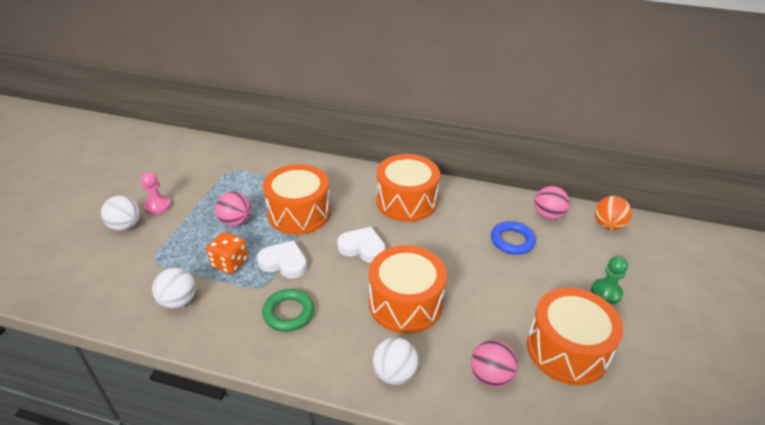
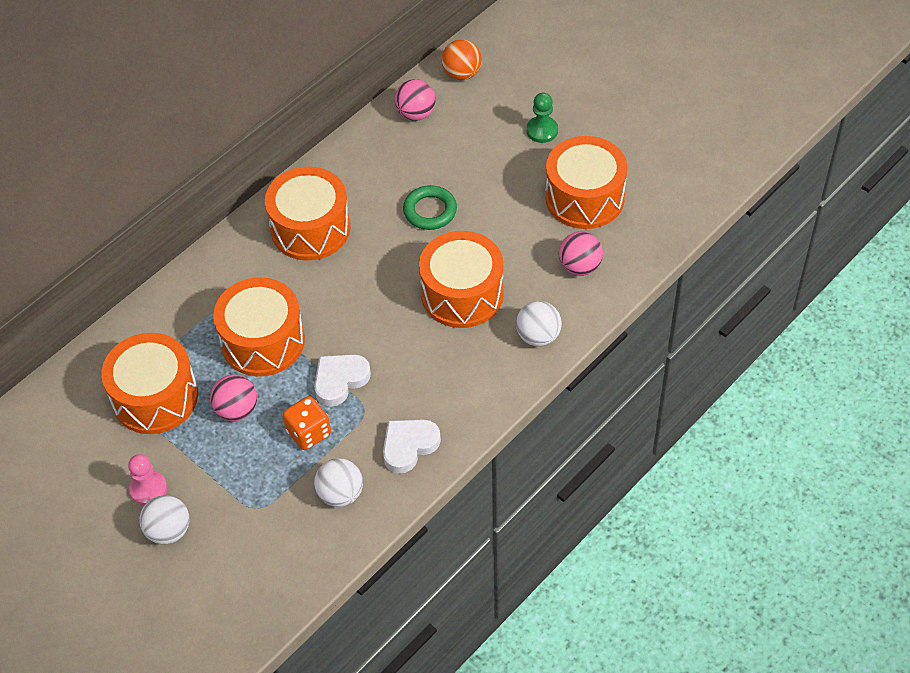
camera: 60 degrees left, 15 degrees up
(231, 184) = (155, 397): none -> orange drum
(288, 313) = (417, 397): green ring -> green ring (430, 211)
(362, 248) = (361, 300): white heart -> white heart (409, 446)
(512, 241) = (433, 165): blue ring -> none

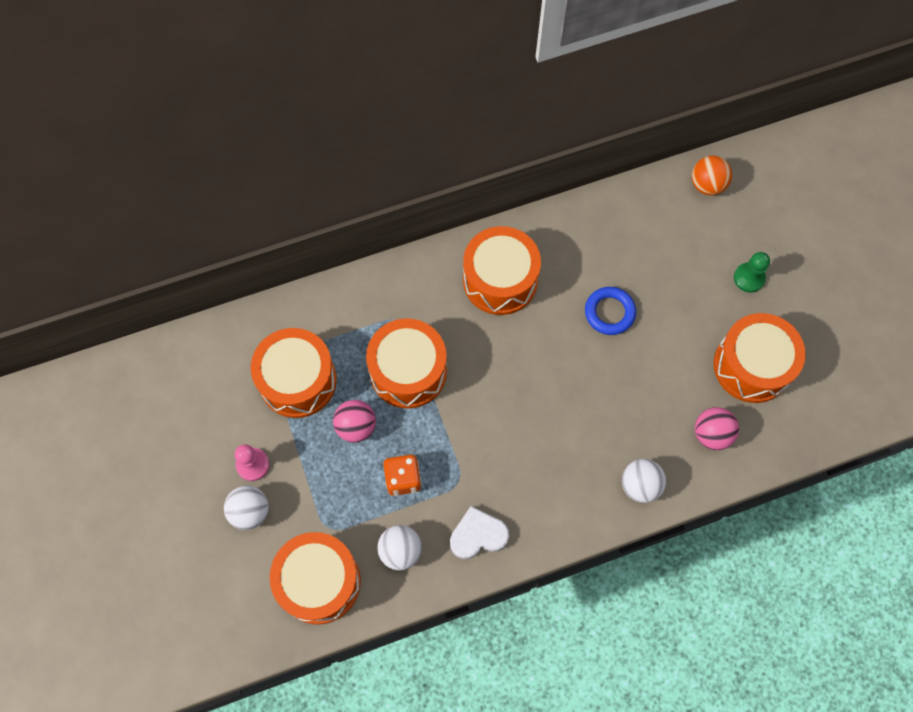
camera: 25 degrees right, 15 degrees up
(340, 380) = (452, 442): white heart -> none
(416, 114) = (646, 207): pink ball -> none
(430, 211) = (609, 312): green ring -> blue ring
(462, 294) = (596, 410): orange drum -> orange drum (319, 582)

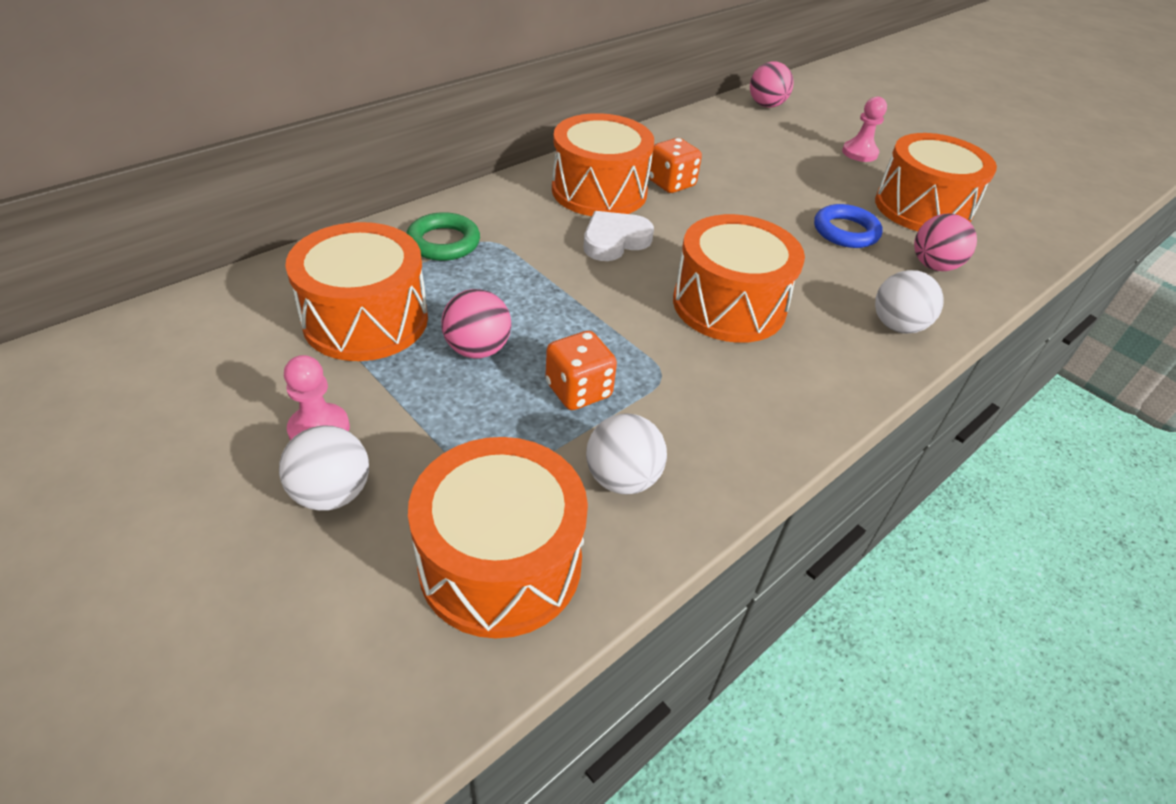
camera: 25 degrees left, 25 degrees down
(367, 314) = (443, 242): none -> green ring
(408, 371) = (526, 282): orange drum -> orange drum (729, 305)
(478, 535) = (729, 428): white heart -> white heart (614, 241)
(561, 284) = (671, 184): none -> orange dice
(609, 312) = (741, 195): blue ring -> blue ring (845, 231)
(707, 185) = (766, 105): orange ball -> pink ball
(749, 278) = (859, 153): green pawn -> pink pawn

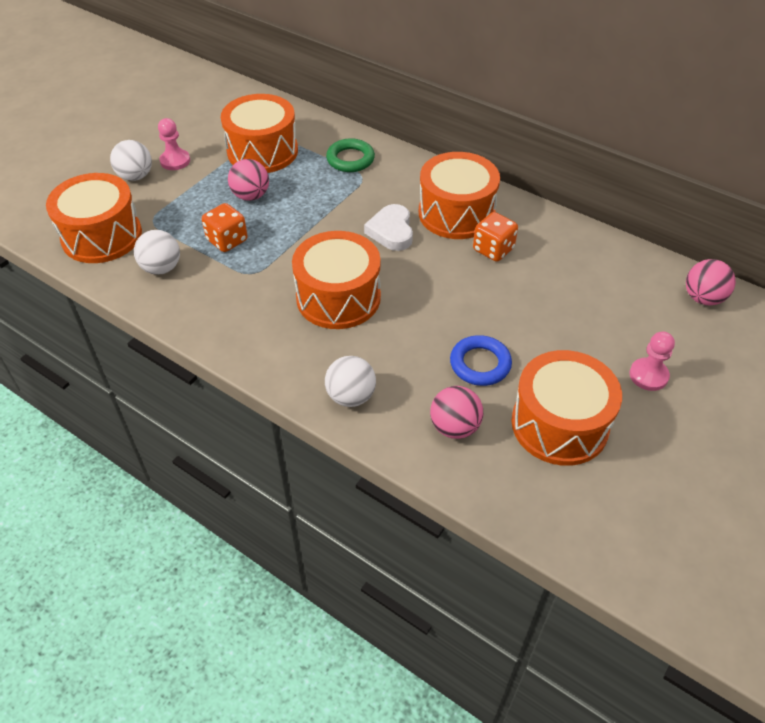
camera: 80 degrees right, 5 degrees up
(614, 241) = (391, 231): white heart -> white heart turned 135 degrees counterclockwise

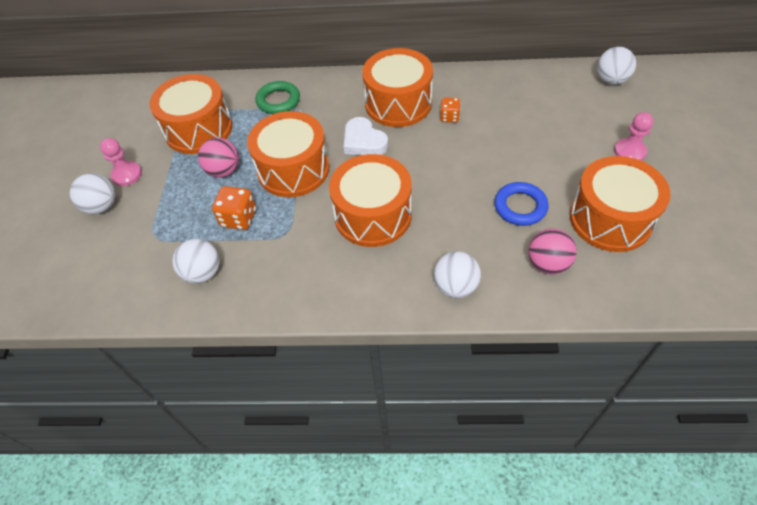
camera: 30 degrees left, 5 degrees up
(102, 236) = (119, 275): orange drum -> orange drum (293, 169)
(493, 249) = (449, 117): orange dice -> orange dice, size x0.65
(703, 298) = (611, 80): pink ball -> white ball

